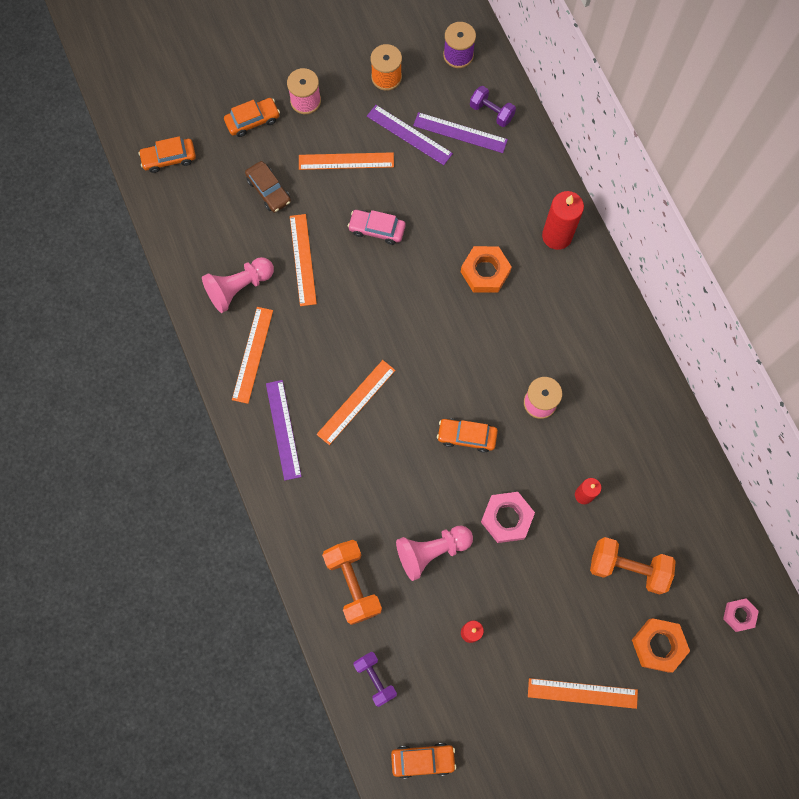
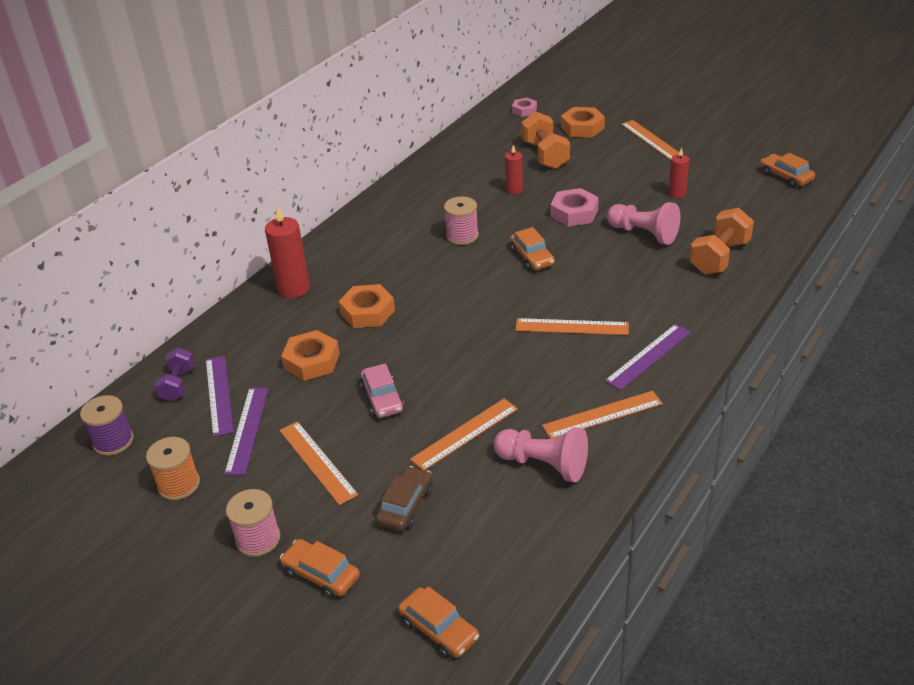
camera: 120 degrees left, 35 degrees down
(375, 679) = (768, 217): purple dumbbell -> none
(453, 206) = (312, 361): none -> orange nut

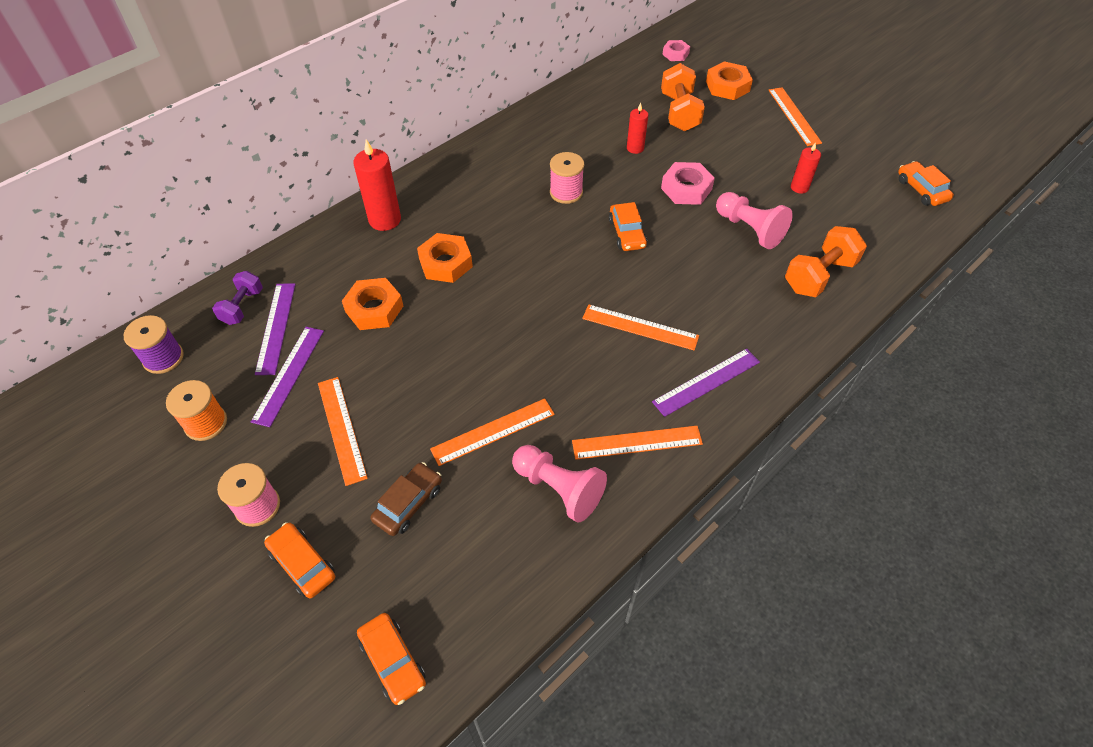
camera: 10 degrees right, 15 degrees up
(382, 398) = (427, 369): pink car -> none

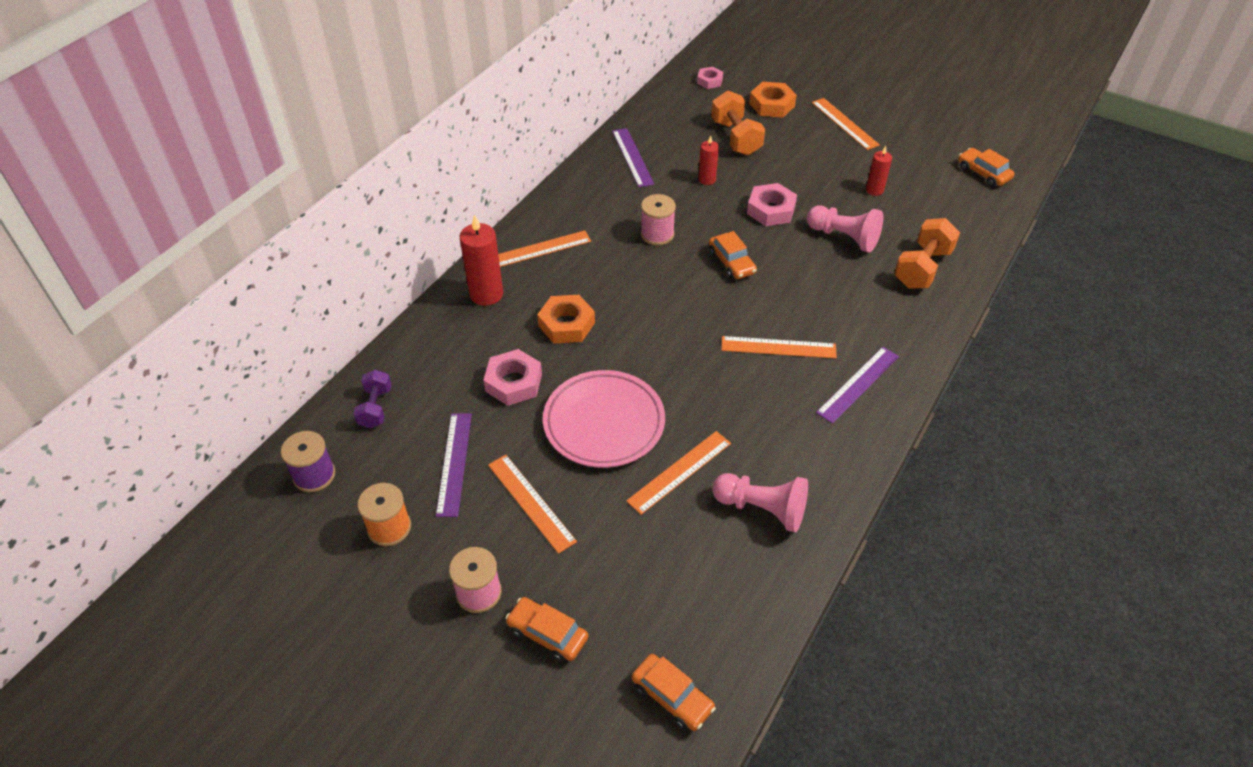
camera: 15 degrees left, 5 degrees down
(276, 327) = (420, 421): purple ruler -> purple ruler (632, 157)
(374, 309) = (514, 382): orange nut -> pink nut
(408, 503) = (626, 555): brown car -> none
(441, 366) = (604, 423): none -> pink plate
(637, 442) = (816, 452): orange ruler -> orange ruler (539, 249)

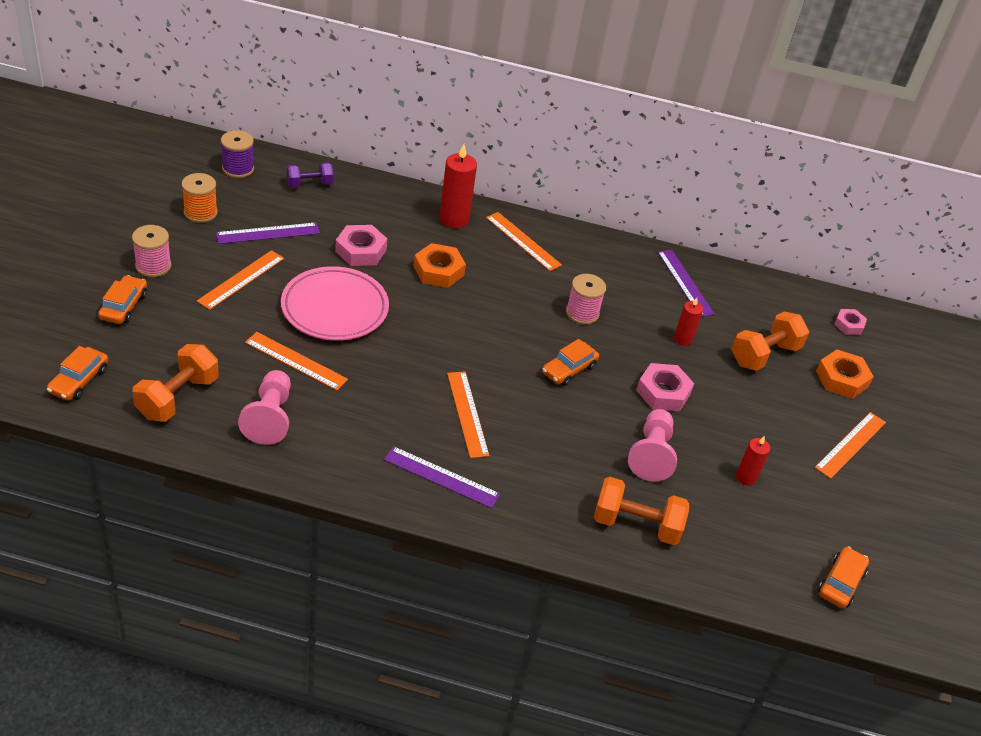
camera: 65 degrees right, 5 degrees down
(632, 157) = (685, 282): purple ruler -> purple ruler turned 75 degrees counterclockwise
(718, 592) = (177, 397): none -> orange dumbbell

